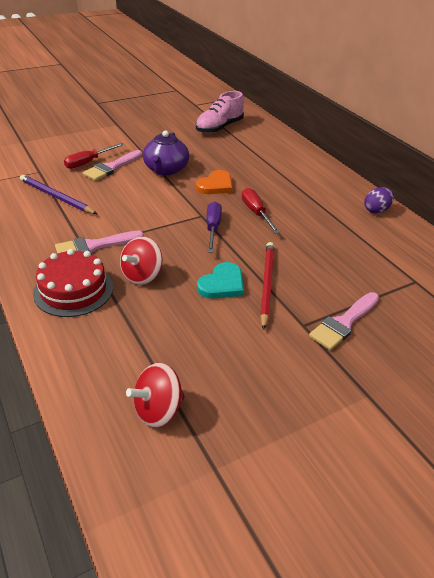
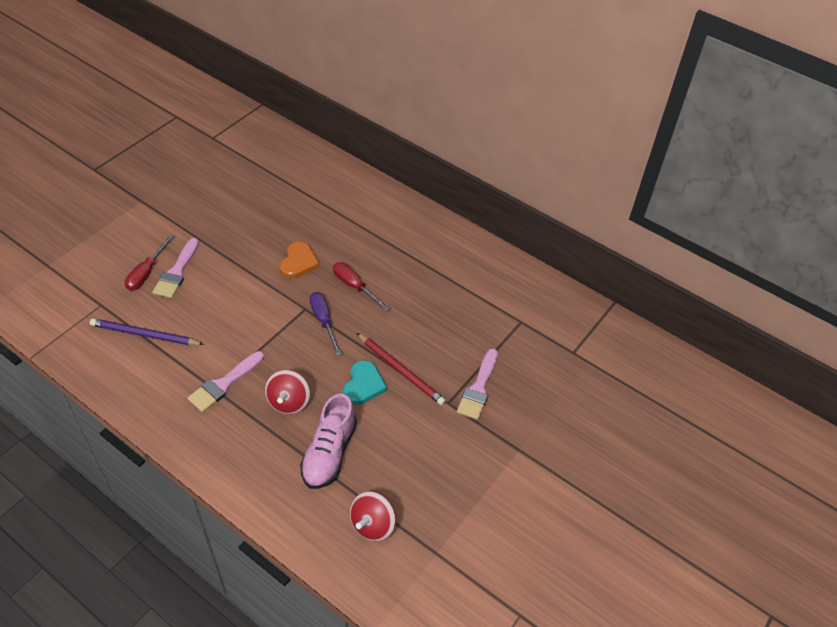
camera: 25 degrees left, 10 degrees up
(73, 290) = (236, 441): red cake -> none
(166, 169) = (236, 256): purple teapot -> none
(219, 128) = (259, 170): pink shoe -> pink shoe (329, 453)
(266, 284) = (401, 370): red pencil -> red pencil turned 150 degrees clockwise
(376, 210) = (462, 245): purple egg -> none

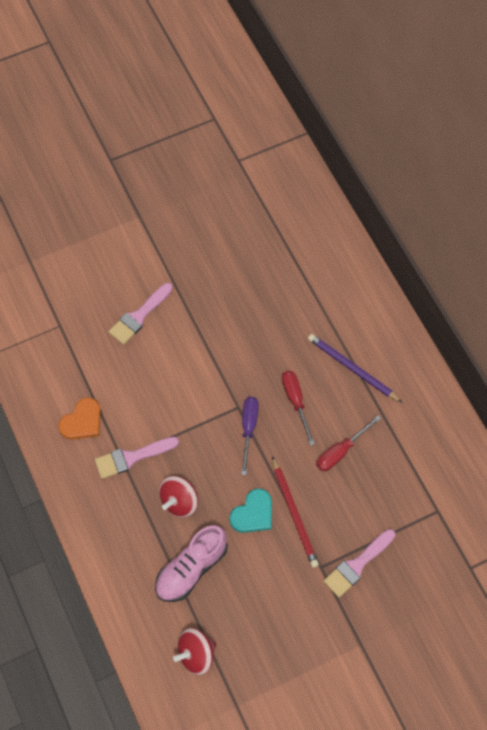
camera: 30 degrees right, 15 degrees up
(144, 335) = (85, 375): purple pencil -> purple pencil (352, 369)
(146, 273) = (112, 306): red screwdriver -> red screwdriver (341, 451)
(298, 262) = (255, 351): orange heart -> orange heart (82, 421)

